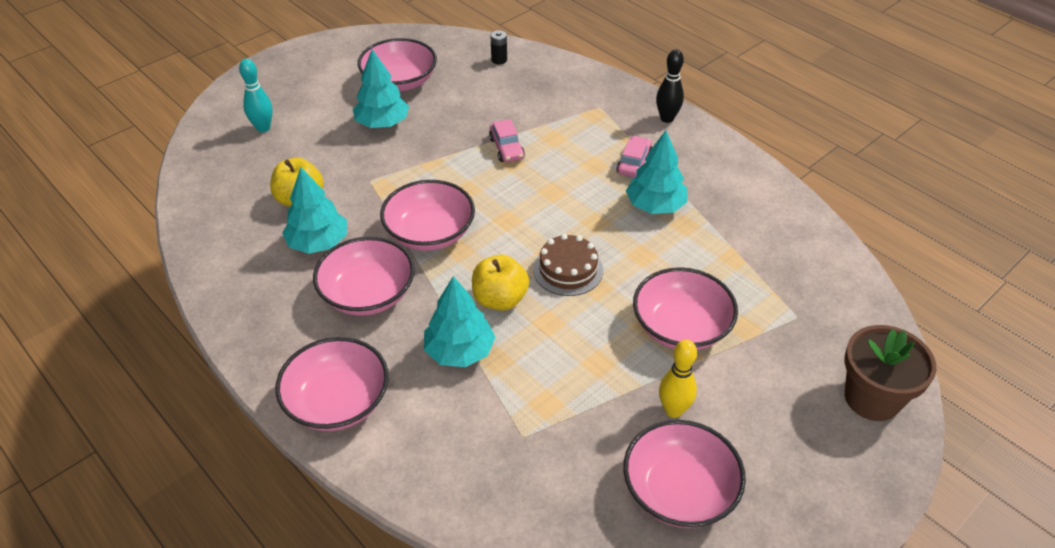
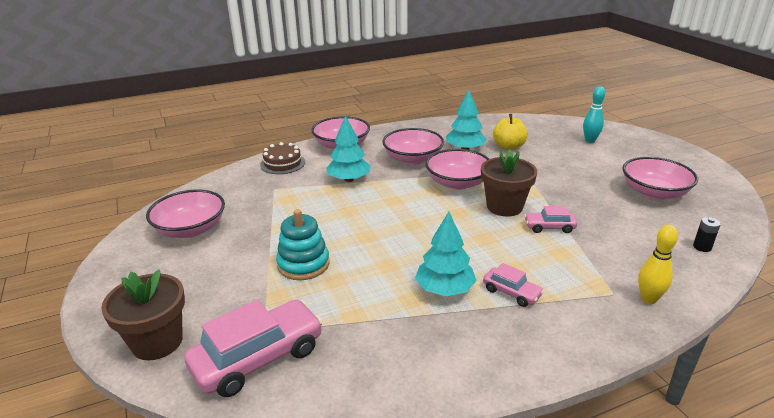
camera: 110 degrees right, 15 degrees down
(382, 123) = (592, 179): turquoise tree -> none
(476, 185) = (504, 207): none -> brown flower pot
(500, 299) = (381, 198): yellow apple -> none
(568, 270) = (392, 228): brown cake -> brown cake (282, 163)
(667, 118) = (588, 339): black bowling pin -> none
(673, 410) = (242, 242): yellow bowling pin -> yellow bowling pin (648, 299)
(681, 327) = (303, 264): pink bowl -> turquoise stacking toy
(829, 307) = (258, 358): none -> pink car

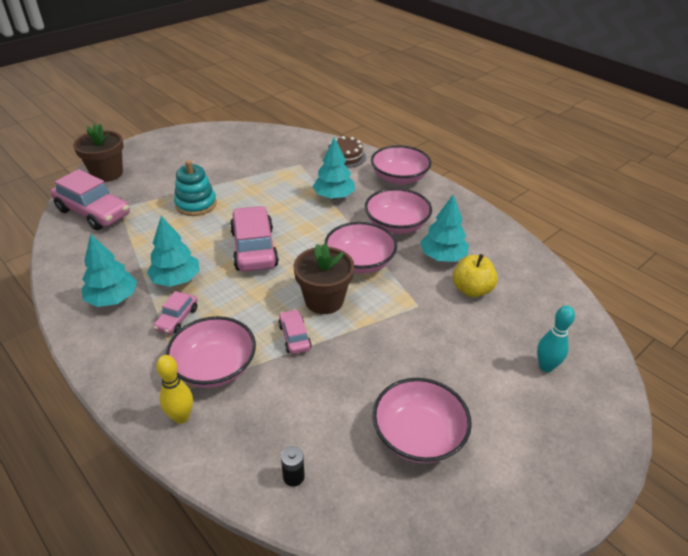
camera: 70 degrees right, 10 degrees up
(191, 229) = (228, 147): pink bowl -> pink bowl (214, 367)
(412, 233) = (254, 248): none -> pink car
(464, 341) = (112, 298): none -> turquoise tree

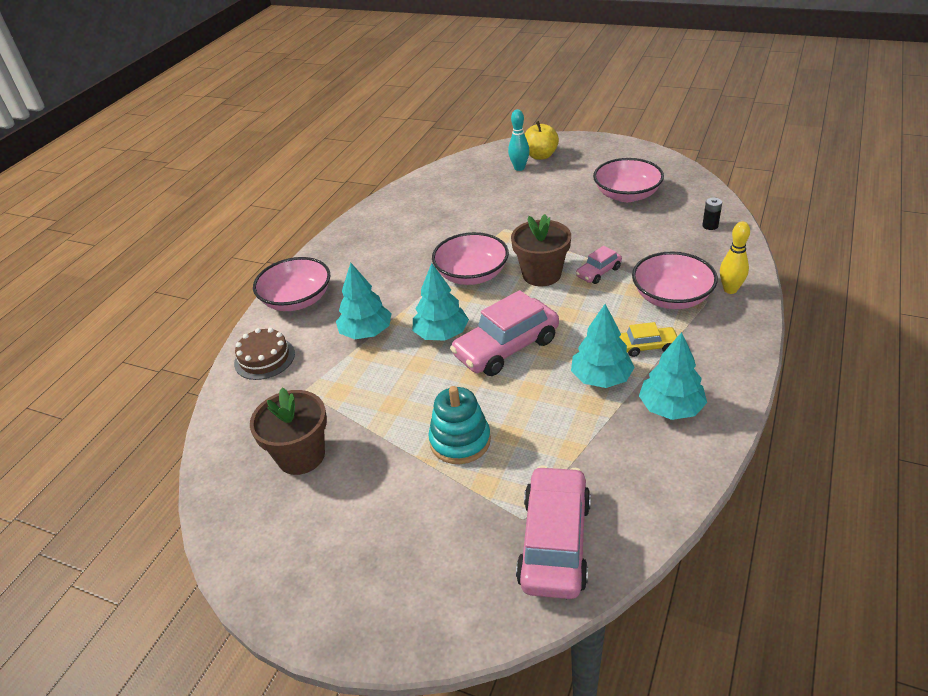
camera: 110 degrees left, 0 degrees up
(107, 173) = (449, 606): brown flower pot -> brown flower pot (301, 455)
(177, 319) = (647, 346): pink car -> yellow car
(396, 225) = (394, 273): pink bowl -> none
(442, 256) = (427, 235): turquoise tree -> turquoise tree (441, 334)
(472, 290) = (462, 211): yellow apple -> yellow apple (540, 156)

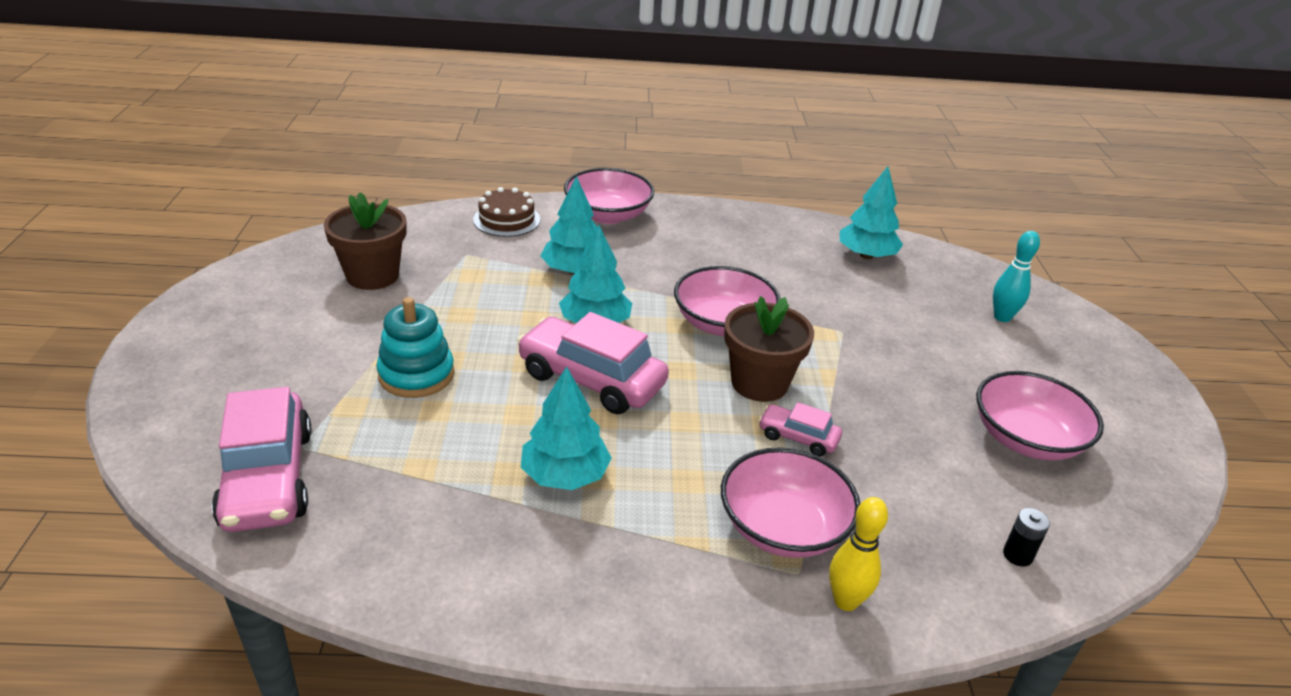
camera: 60 degrees right, 5 degrees down
(540, 156) = (1054, 331): yellow apple -> none
(554, 542) = (268, 478): pink car -> pink car turned 90 degrees clockwise
(647, 346) = (651, 514): yellow car -> none
(671, 408) = (526, 557): turquoise tree -> turquoise tree (866, 255)

